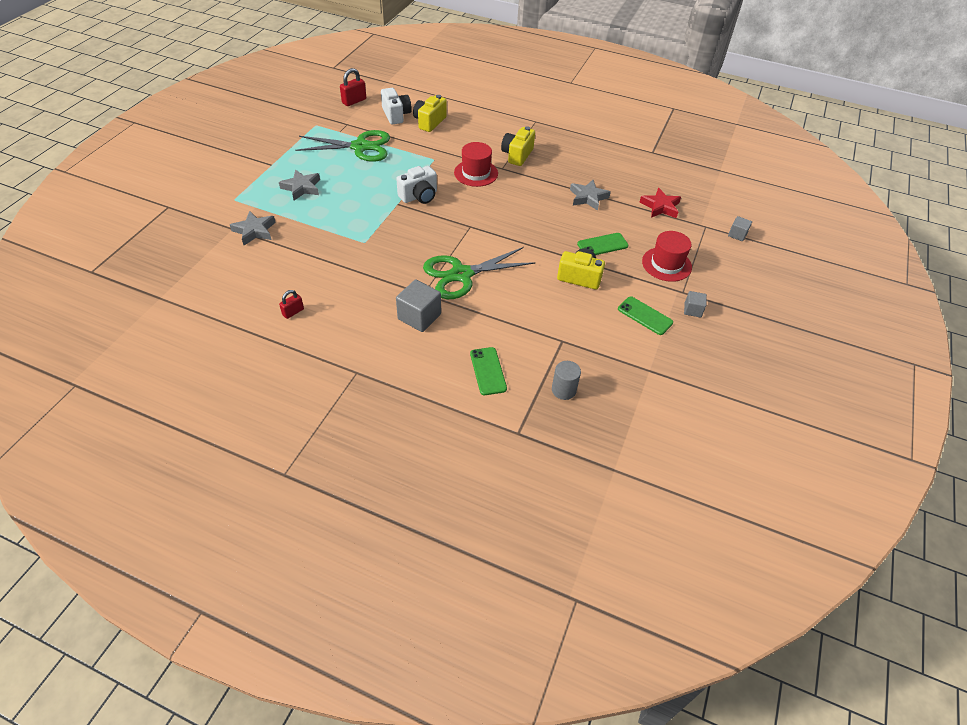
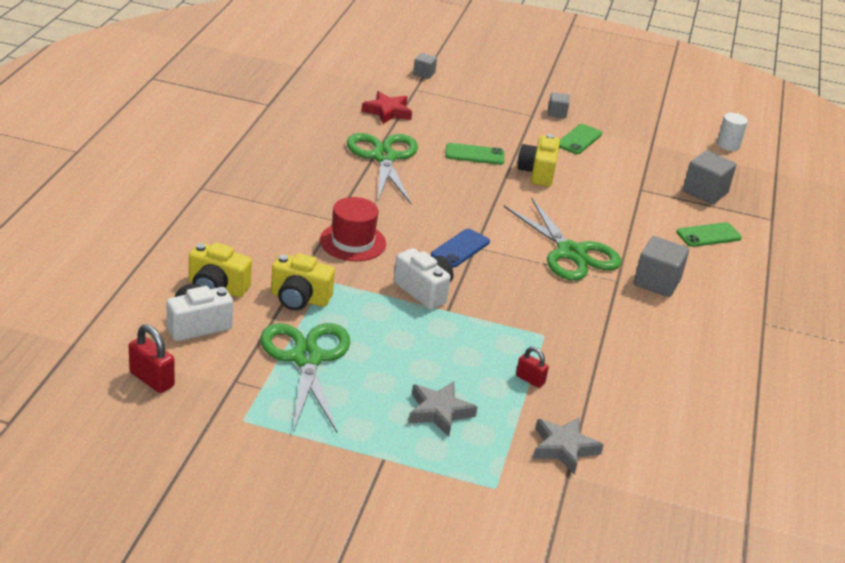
camera: 100 degrees left, 15 degrees down
(293, 312) = (703, 384): red padlock -> red padlock (530, 380)
(468, 218) = (460, 248): none -> blue phone
(517, 155) = (298, 206): yellow camera -> yellow camera (299, 298)
(563, 390) = (705, 192): grey cylinder -> grey cube
(588, 197) = (384, 157): grey star -> green scissors
(602, 245) = (474, 154): green phone -> green phone turned 60 degrees counterclockwise
(665, 440) = (728, 145): none -> white cylinder
(666, 264) = (491, 119): red hat -> none

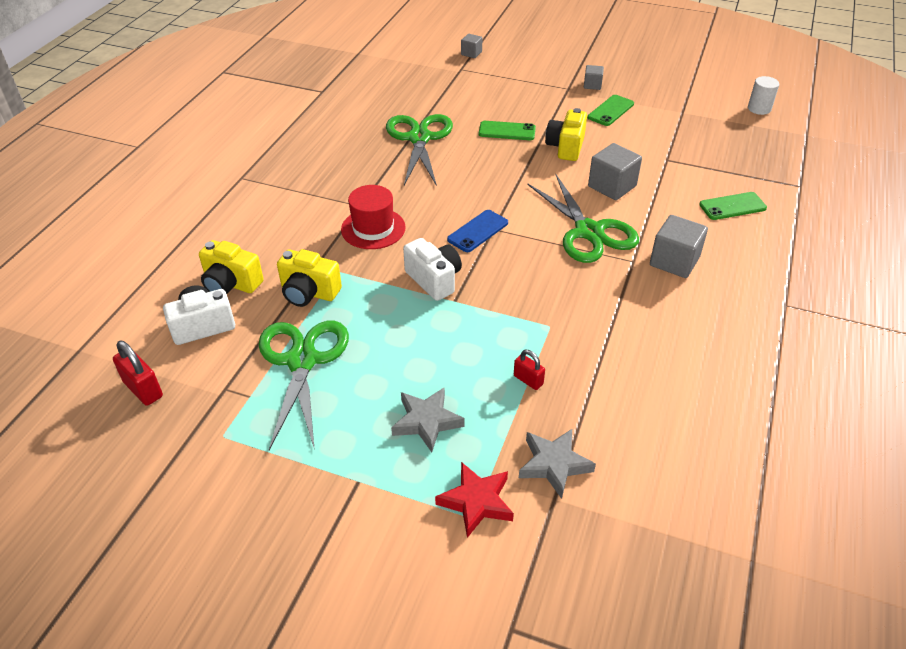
camera: 10 degrees right, 10 degrees up
(387, 112) = (431, 92): red star -> red star (476, 502)
(705, 192) = (732, 159): grey cube -> grey cube (612, 186)

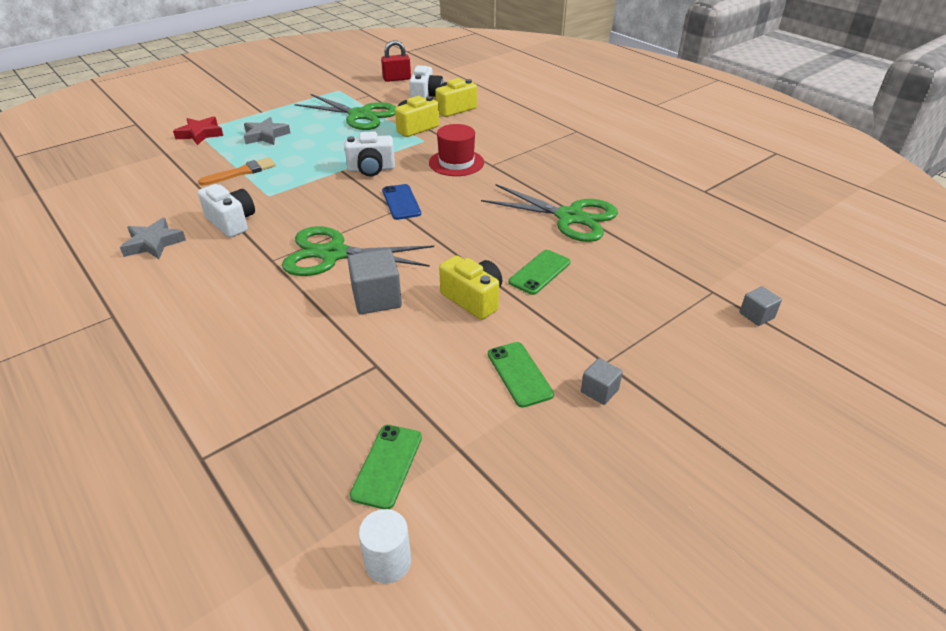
camera: 120 degrees right, 5 degrees down
(528, 380) = (242, 172): red padlock -> orange brush
(554, 464) = (180, 159): grey star -> grey star (153, 243)
(615, 321) = (232, 222): none -> white camera
(674, 261) = (240, 282): grey cube -> none
(732, 206) = (248, 367): green phone -> green phone (387, 466)

